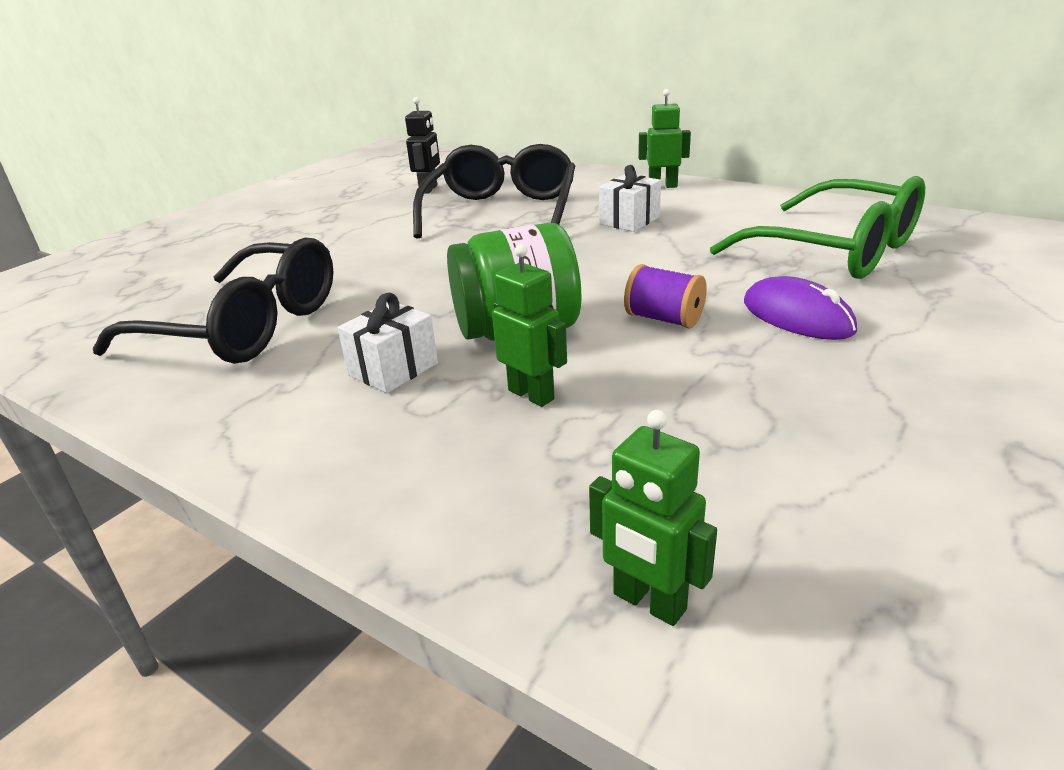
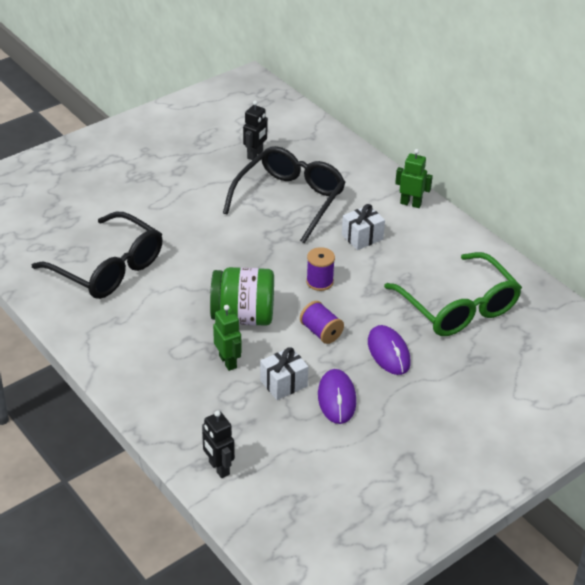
camera: 15 degrees right, 10 degrees up
(393, 369) = (172, 325): white gift -> white gift (283, 383)
(609, 269) = (319, 282): none -> purple spool
(648, 602) = (218, 468): green robot -> black robot
(780, 396) = (336, 398): none -> purple mouse

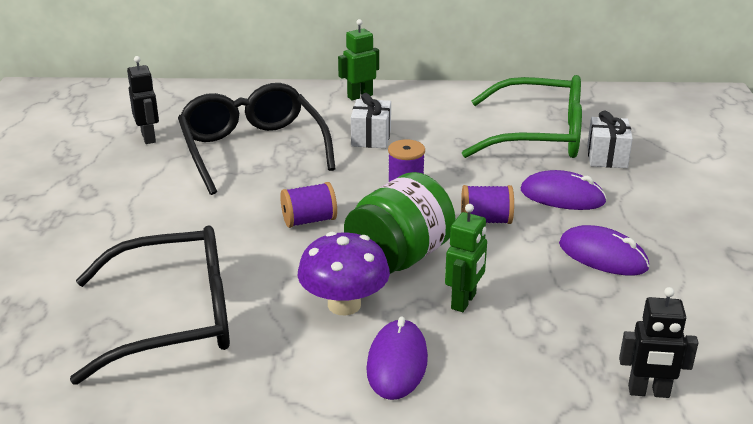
camera: 50 degrees left, 10 degrees down
(150, 363) = (397, 363): none -> purple mouse
(178, 319) = (344, 305): none -> purple mushroom
(228, 362) = (464, 301): green robot -> green robot turned 105 degrees clockwise
(241, 263) = (309, 220): none -> purple spool
(283, 383) = (543, 279): white gift -> white gift (607, 157)

